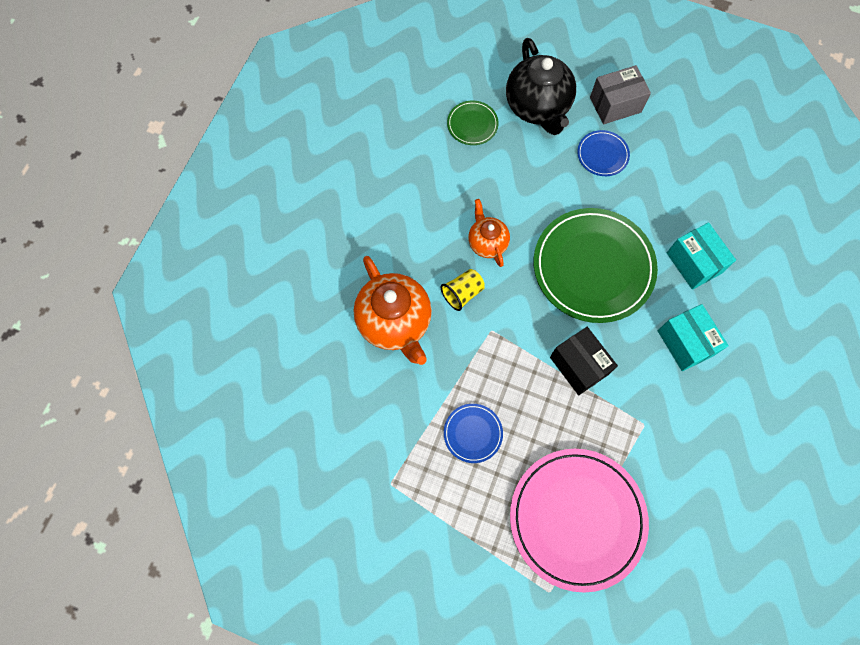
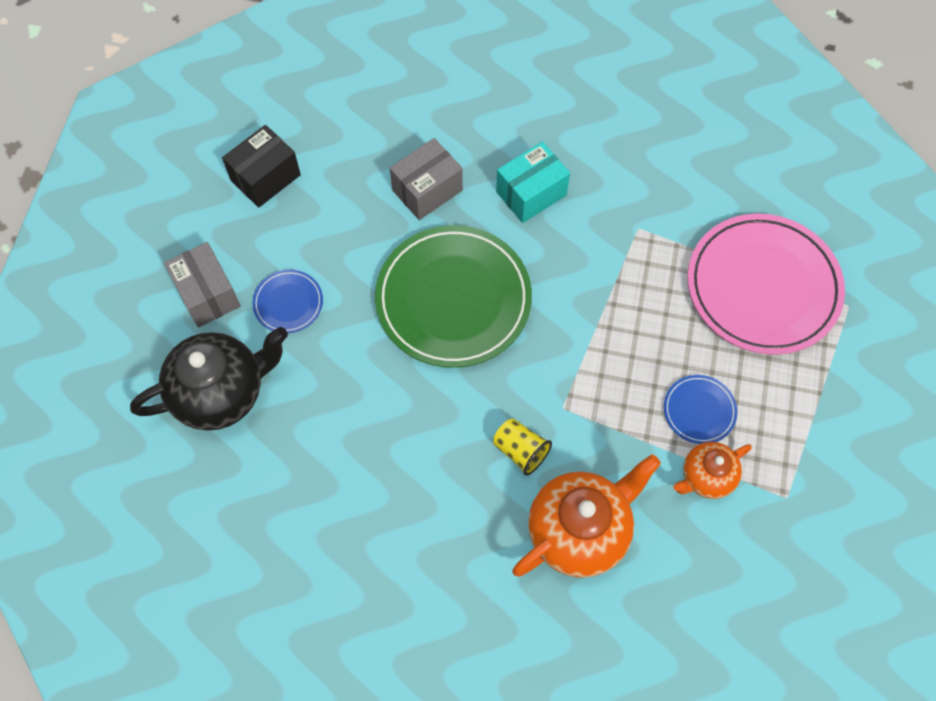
camera: 100 degrees left, 5 degrees down
(472, 124) = (258, 477): green plate -> none
(487, 243) = (442, 430): orange teapot -> orange teapot (706, 477)
(579, 365) = (585, 302): black box -> black box (265, 177)
(693, 263) = (427, 190): turquoise box -> grey box

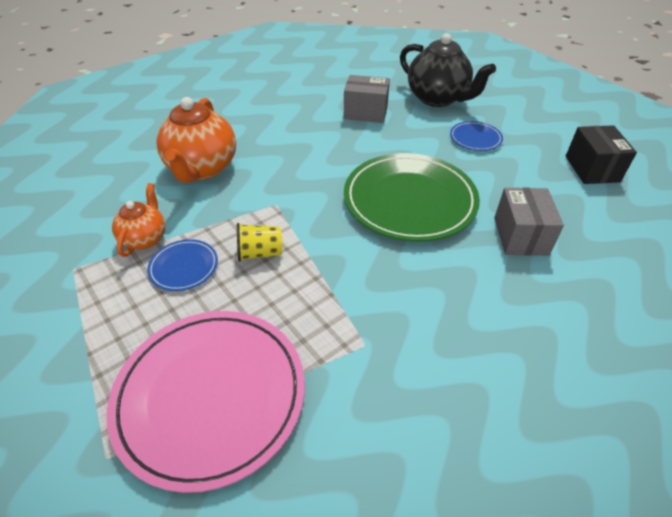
camera: 130 degrees right, 20 degrees down
(207, 294) = (509, 116): grey box -> grey box (365, 112)
(221, 393) = (438, 98): black teapot -> black teapot turned 60 degrees counterclockwise
(520, 451) = (275, 173): yellow cup -> yellow cup (260, 253)
(531, 193) = (467, 294): turquoise box -> none

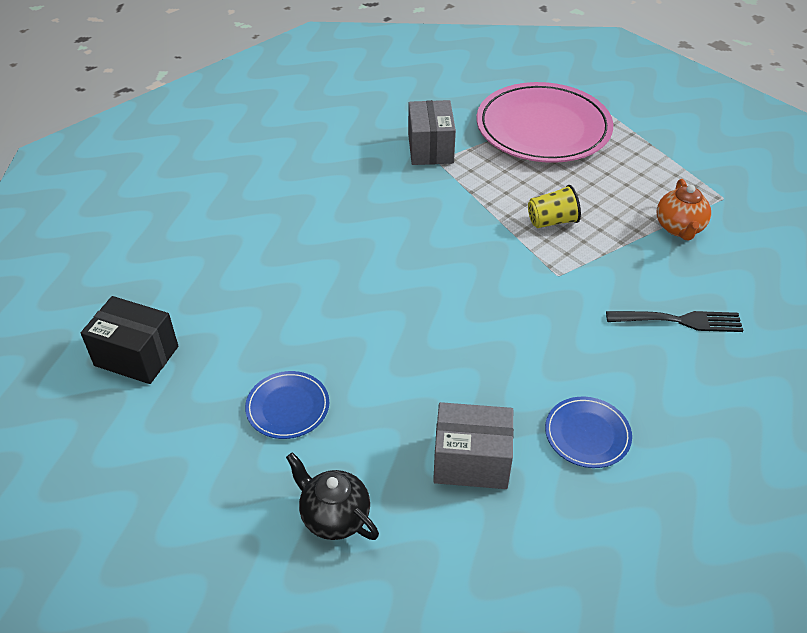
camera: 175 degrees right, 0 degrees up
(184, 267) = (619, 205): blue plate -> blue plate (587, 434)
(202, 168) = (679, 321): orange teapot -> black fork
(409, 200) = (397, 290): green plate -> none
(438, 98) = (334, 516): black teapot -> black teapot, size x0.56
(520, 236) = (276, 255): grey box -> grey box (430, 148)
(592, 169) = (136, 356): black box -> black box turned 60 degrees counterclockwise

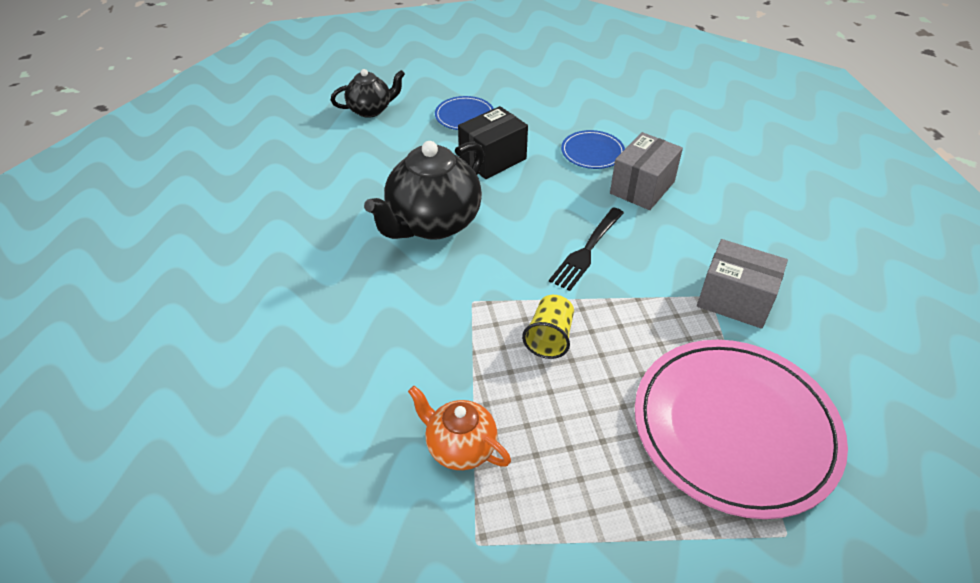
camera: 120 degrees right, 0 degrees up
(136, 356) = (560, 75): black box -> black box (492, 159)
(471, 461) = (349, 171): grey box -> grey box (642, 187)
(492, 343) = (433, 223): none -> black teapot
(587, 434) = (309, 231): blue plate -> blue plate (592, 152)
(679, 321) = (347, 355): black fork -> black fork (586, 251)

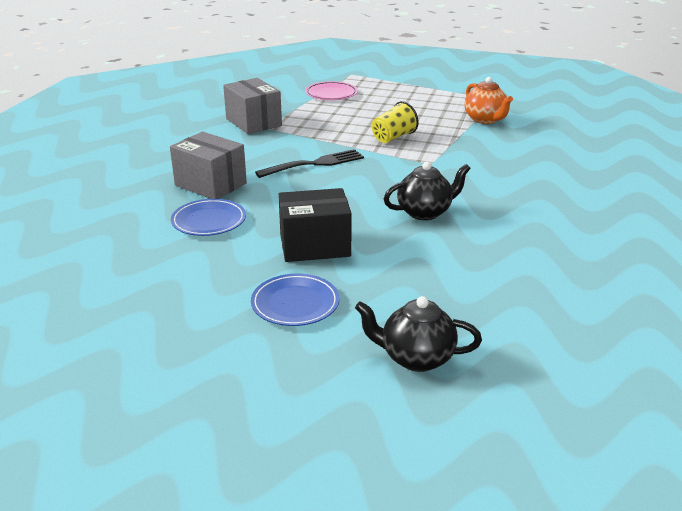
camera: 150 degrees left, 15 degrees down
(433, 223) = (425, 212): black teapot -> black teapot, size x0.56
(642, 187) = (210, 184): grey box -> grey box turned 60 degrees clockwise
(734, 428) = (331, 94): pink plate -> pink plate, size x0.45

